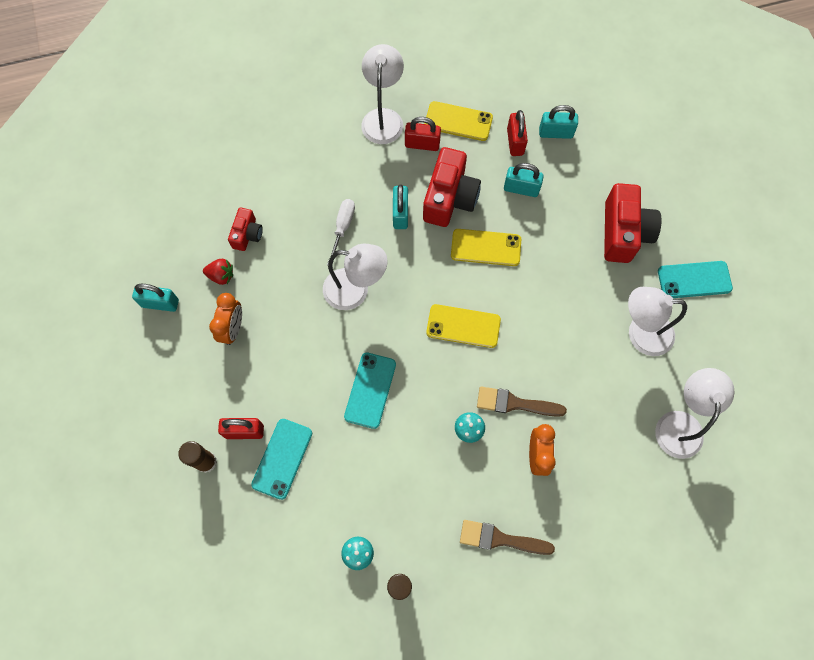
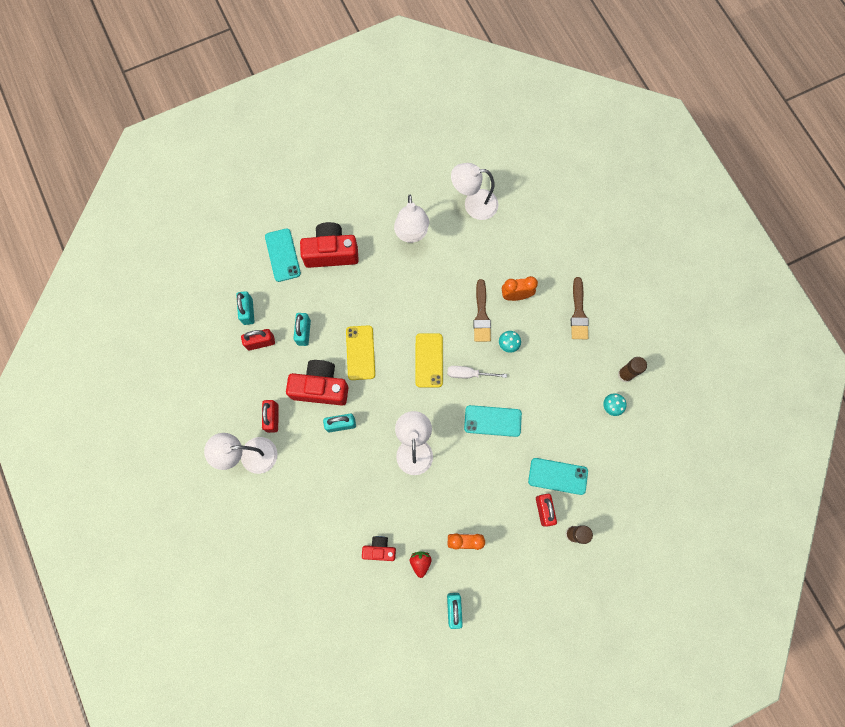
camera: 100 degrees left, 5 degrees up
(343, 227) = (360, 469): white screwdriver -> white screwdriver (468, 374)
(458, 121) = (246, 391): yellow phone -> none
(694, 280) = (362, 201): turquoise phone -> turquoise phone (282, 255)

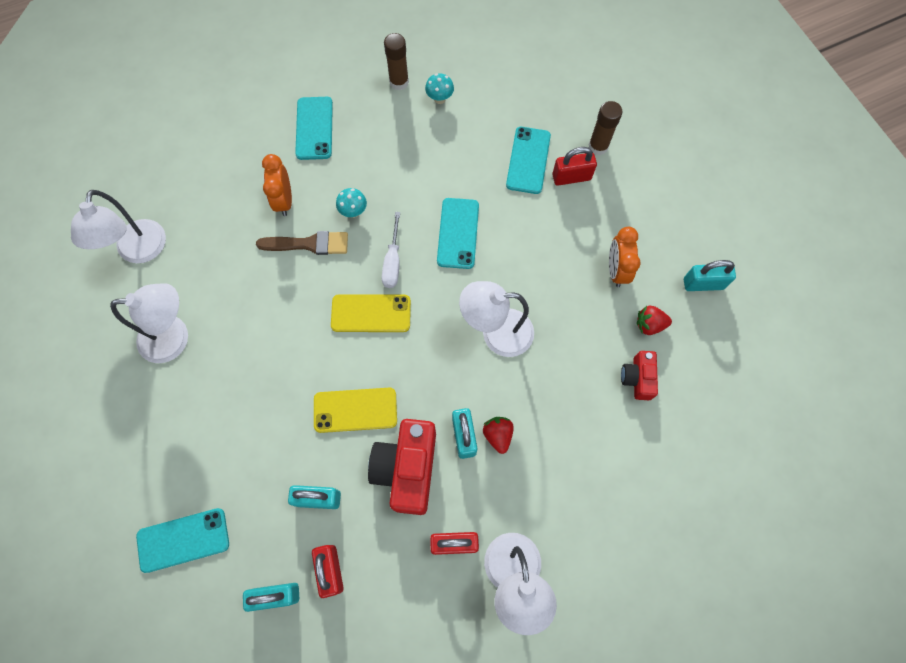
camera: 90 degrees left, 5 degrees down
(331, 252) = (188, 459): red camera -> none
(341, 447) = (498, 435): none -> red strawberry
(578, 312) = (314, 128): brown brush -> turquoise phone

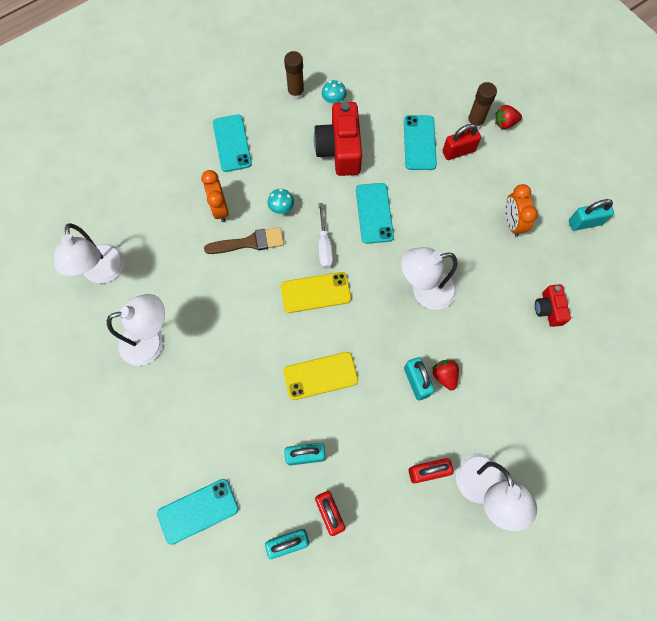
camera: 10 degrees left, 0 degrees up
(407, 469) = (375, 417): red camera -> red camera (340, 149)
(649, 324) = (549, 263): red strawberry -> red strawberry (505, 123)

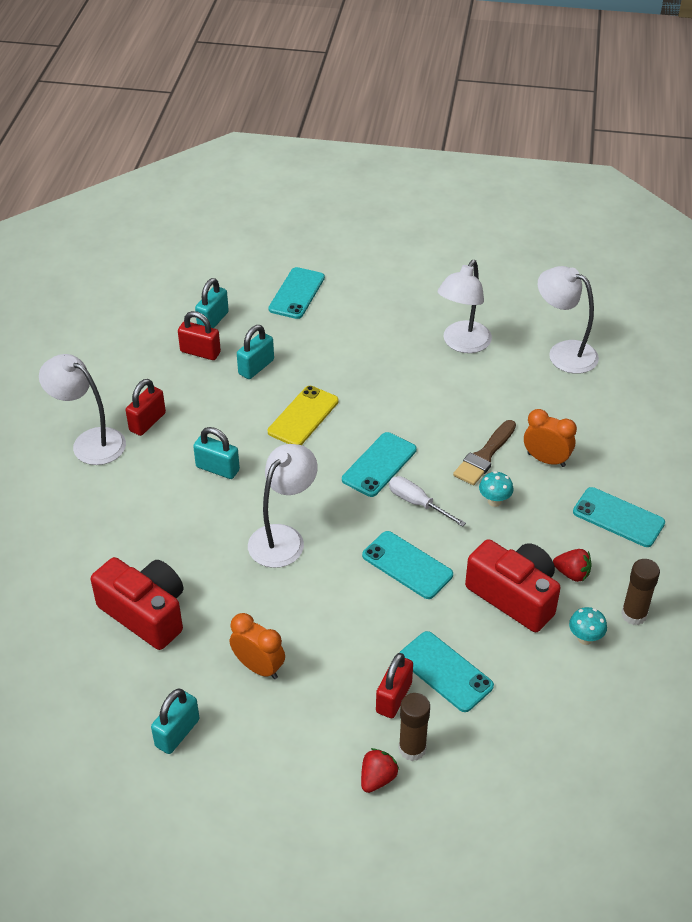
camera: 135 degrees right, 25 degrees down
(315, 292) = (379, 464): yellow phone -> turquoise phone
(444, 376) = (197, 489): red strawberry -> red strawberry (572, 574)
(548, 309) = (145, 613): red camera -> red camera, size x1.83

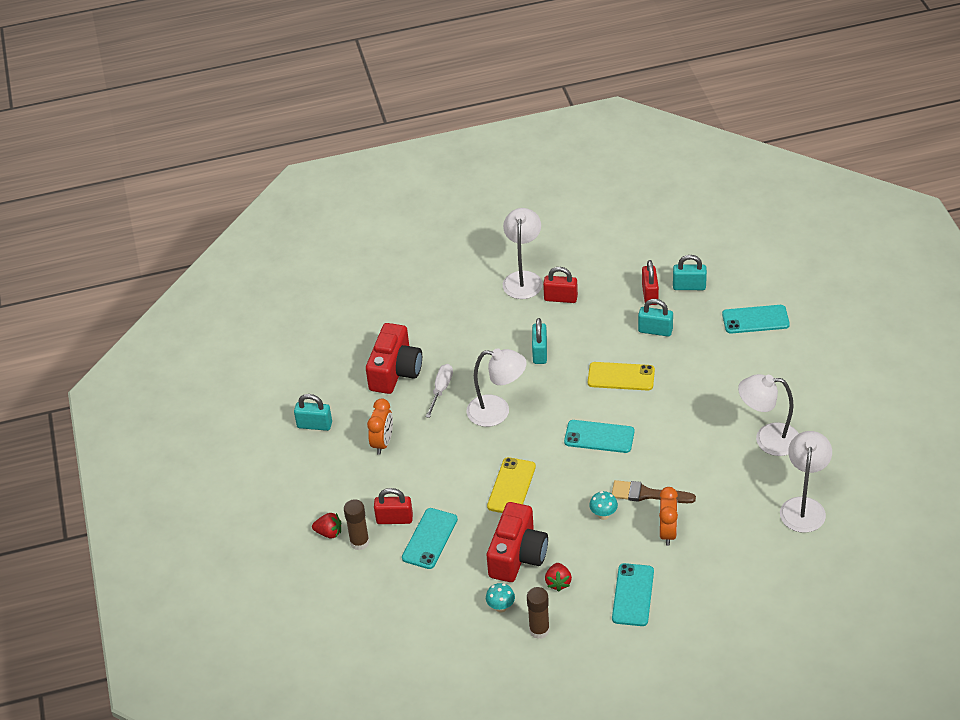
camera: 70 degrees right, 0 degrees up
(407, 565) = (511, 486): turquoise phone -> yellow phone
(417, 503) = (574, 472): white screwdriver -> white screwdriver (441, 390)

